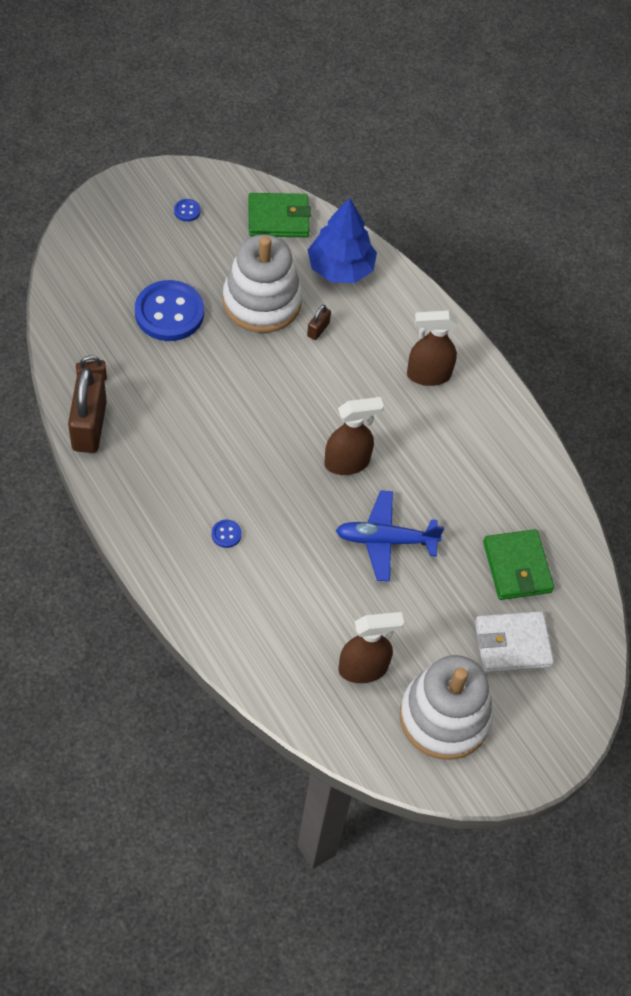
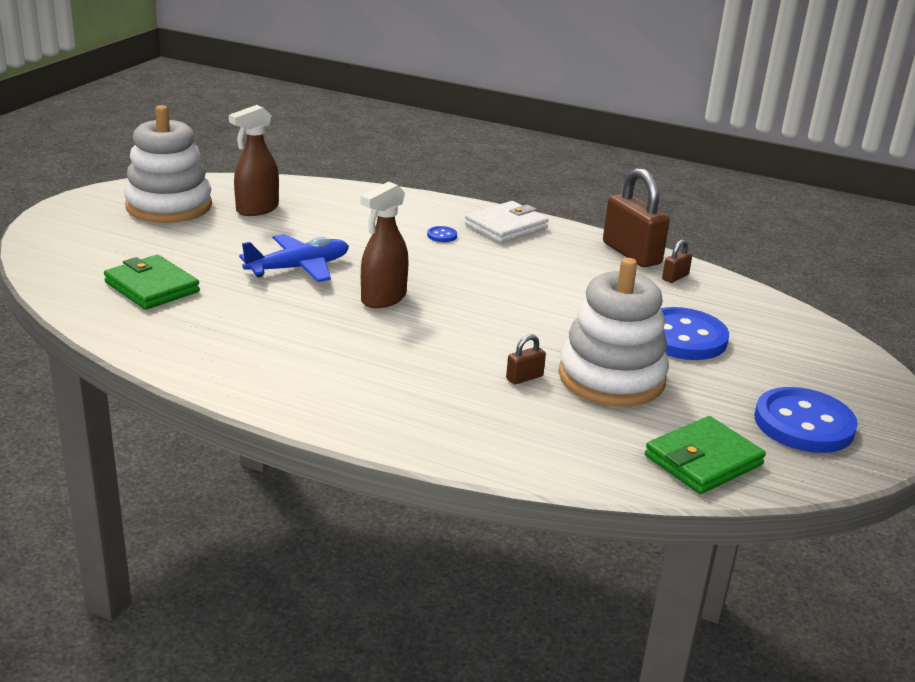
camera: 150 degrees right, 30 degrees down
(187, 211) = (804, 424): blue button -> blue button, size x2.50
(318, 329) = (524, 378): brown padlock -> brown padlock turned 60 degrees clockwise
(340, 268) = (568, 441): blue tree -> none
(428, 375) = (361, 384): brown spray bottle -> none
(512, 644) = (129, 248): white wallet -> white wallet (506, 227)

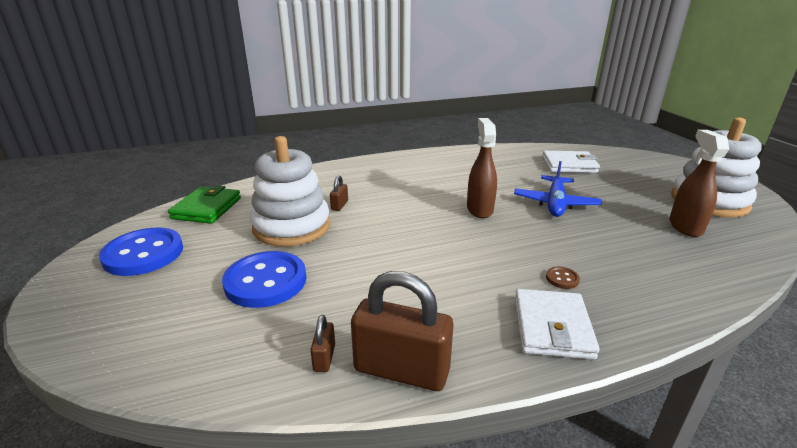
camera: 140 degrees right, 0 degrees up
(152, 287) = (569, 165): green wallet -> white wallet
(442, 235) = (562, 279): blue button -> brown button

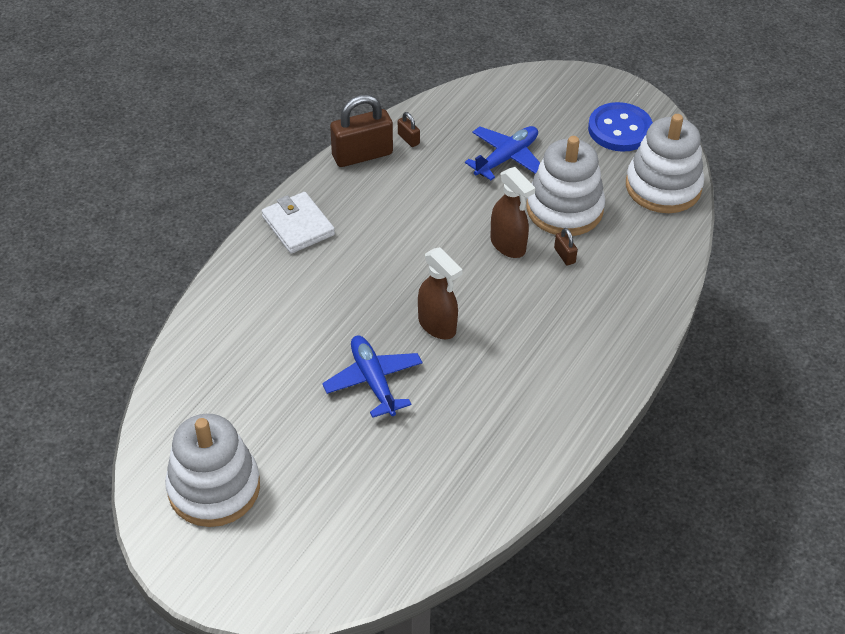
camera: 140 degrees right, 20 degrees up
(207, 208) = (663, 187): green wallet -> white stacking toy
(266, 281) = (506, 158): blue button -> blue plane
(562, 279) = (313, 273): brown button -> none
(569, 165) = (406, 491): white wallet -> none
(685, 227) = (233, 411): brown spray bottle -> brown spray bottle (508, 245)

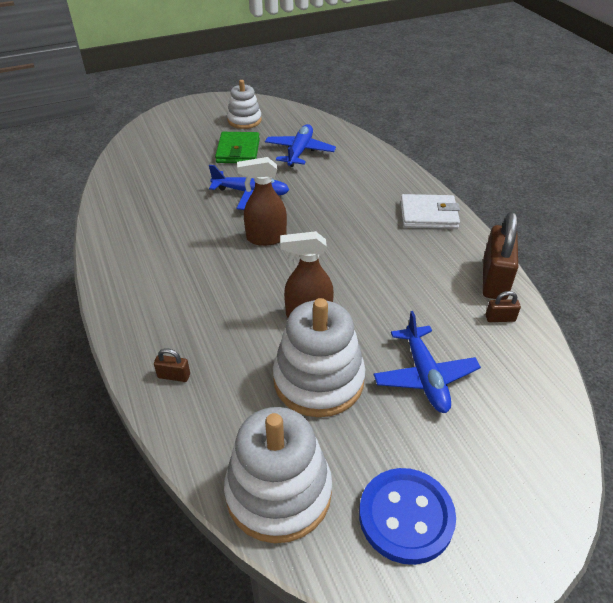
camera: 125 degrees right, 5 degrees down
(214, 488) = (244, 120): white stacking toy -> white stacking toy, size x0.61
(253, 384) = (300, 151): none -> blue plane
(297, 446) = (238, 151): none -> green wallet
(564, 255) = (262, 345): brown padlock -> brown padlock (174, 376)

